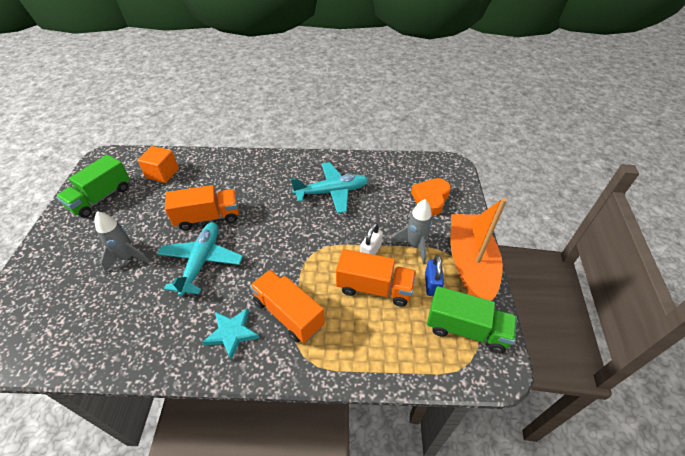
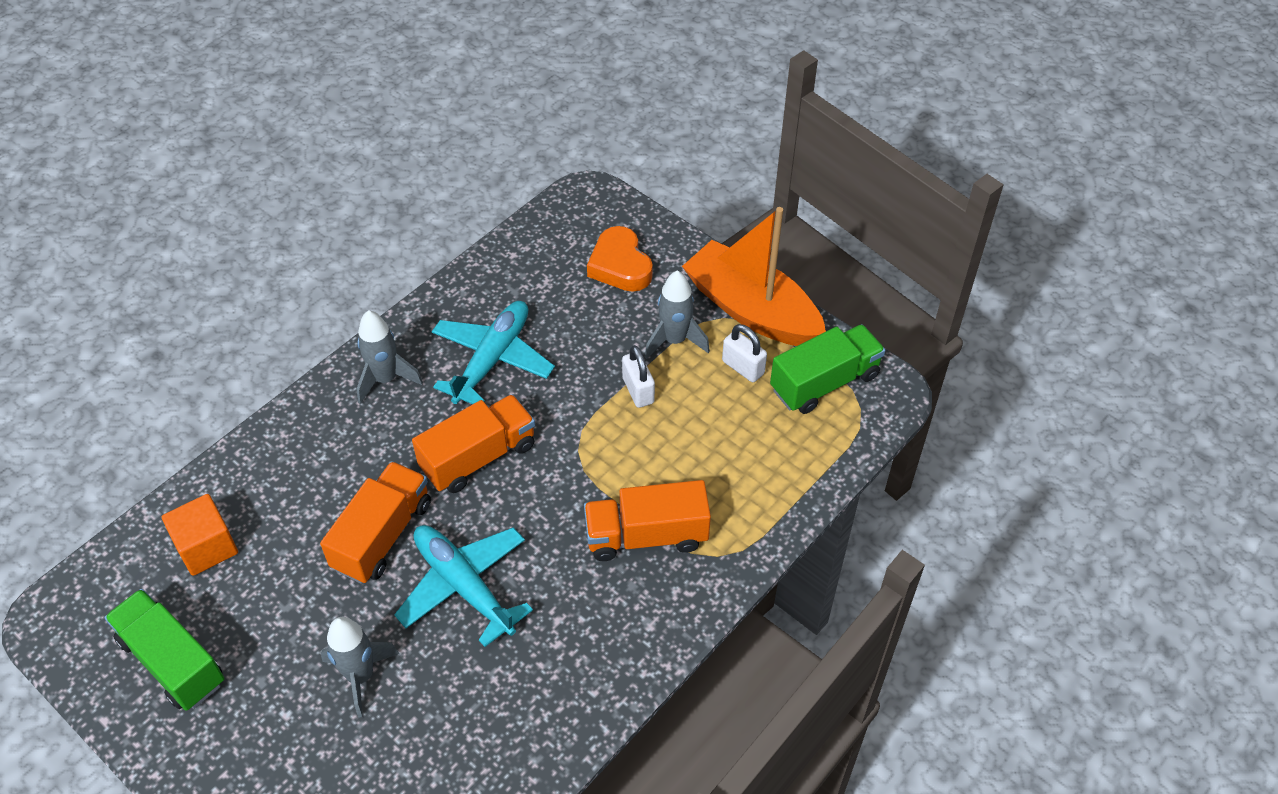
camera: 50 degrees left, 5 degrees up
(101, 198) = (172, 661): green truck -> green truck turned 150 degrees clockwise
(232, 333) = (618, 611): turquoise star -> none
(288, 169) = (386, 379): none -> grey rocket
(374, 288) = (694, 425): orange truck -> orange truck (478, 457)
(431, 284) = (743, 367): blue padlock -> white padlock

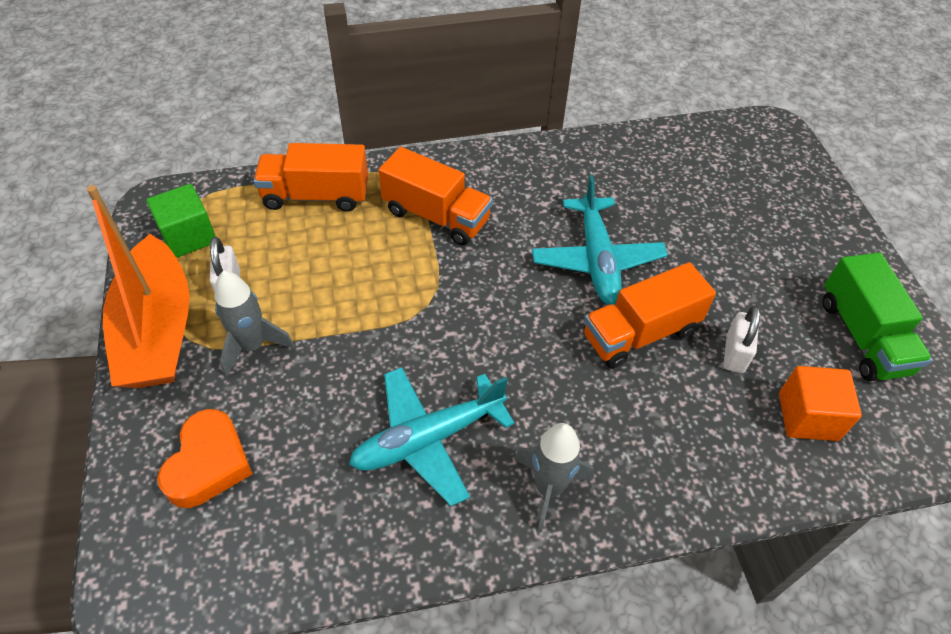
camera: 145 degrees left, 0 degrees up
(360, 676) = (710, 246): grey rocket -> none
(478, 457) = (514, 349): orange truck -> orange truck (316, 196)
(638, 390) = (331, 322): white padlock -> white padlock (734, 353)
(824, 382) = (188, 236): green truck -> green cube

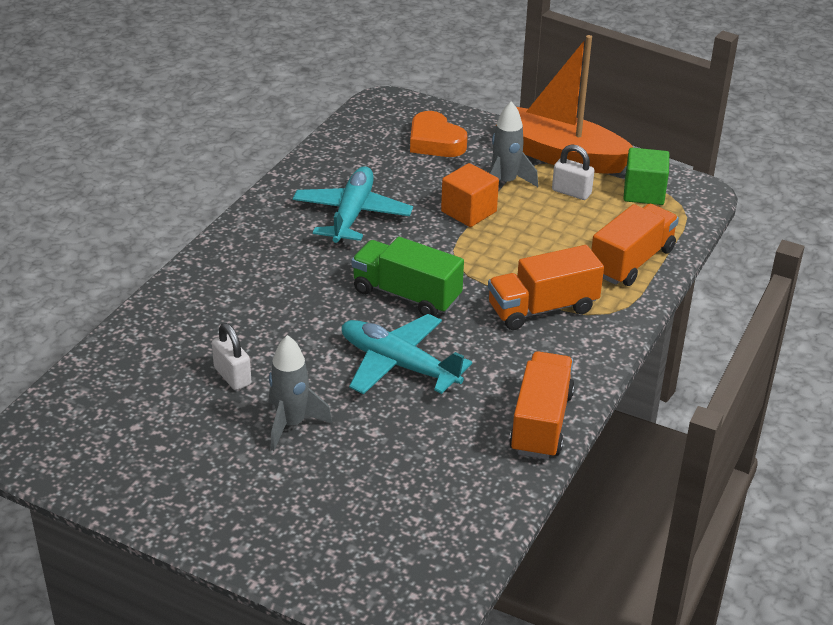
camera: 130 degrees right, 15 degrees down
(549, 488) = (262, 240): grey rocket -> grey rocket (291, 424)
(640, 333) = (308, 342): orange truck -> orange truck (541, 423)
(807, 416) = (147, 374): orange cube -> orange cube (468, 212)
(862, 336) = (151, 456): green truck -> green truck (406, 295)

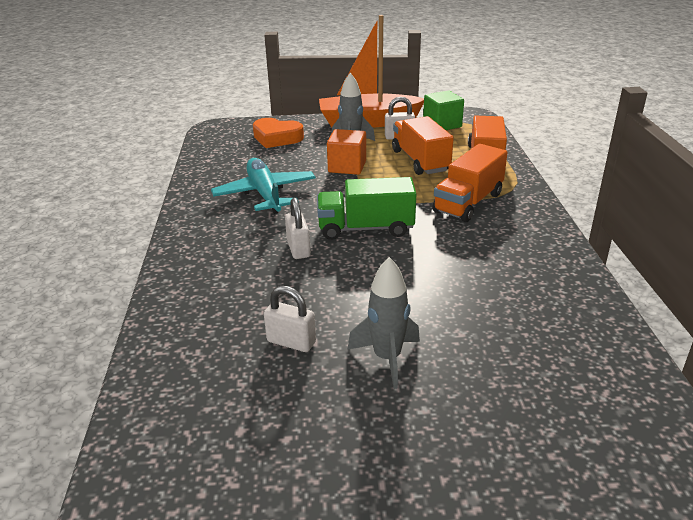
camera: 30 degrees left, 5 degrees down
(323, 291) = (298, 249): none -> white padlock
(398, 364) = (417, 275): turquoise plane -> none
(541, 423) = (566, 272): orange truck -> orange truck (420, 161)

